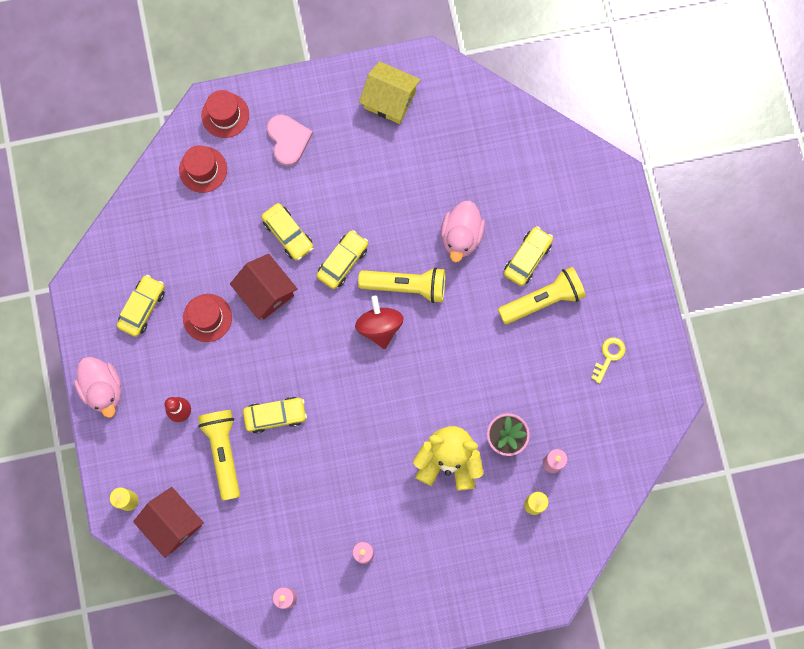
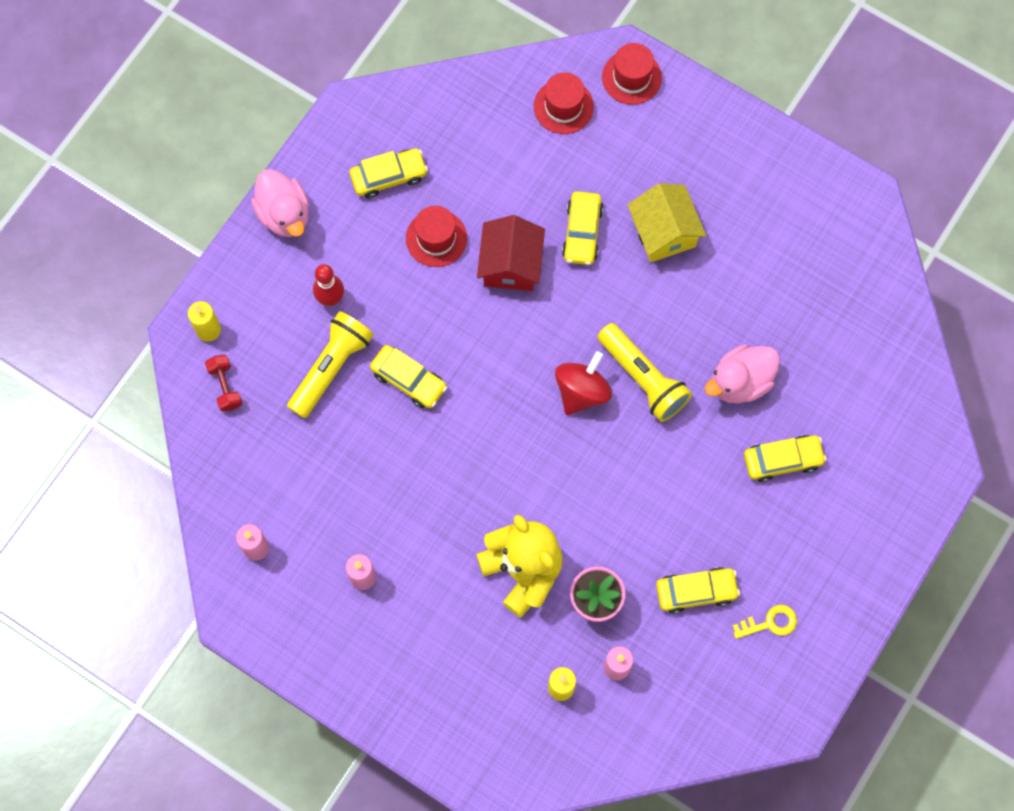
camera: 45 degrees right, 5 degrees down
(103, 389) = (284, 214): pink duck -> pink duck turned 45 degrees counterclockwise
(173, 523) = (225, 386): red house -> red dumbbell
(288, 140) = (666, 150): pink heart -> none
(342, 262) = (607, 302): yellow car -> yellow car (696, 591)
(390, 100) = (797, 199): yellow house -> yellow house (664, 232)
(543, 300) = (758, 511): yellow flashlight -> none

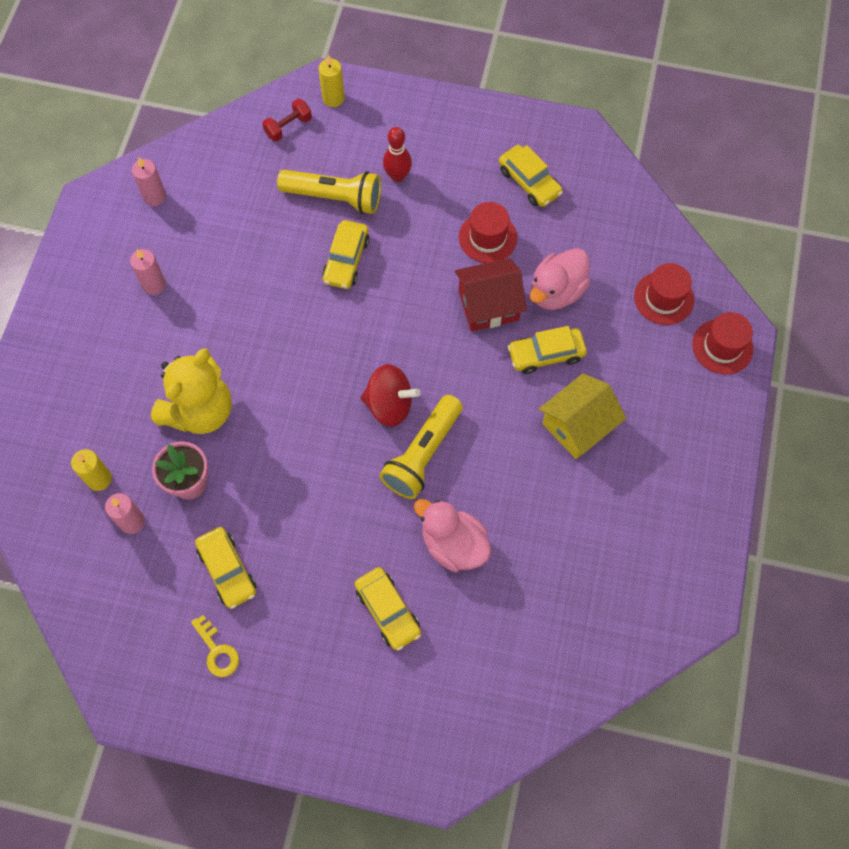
camera: 70 degrees right, 5 degrees down
(284, 214) = (459, 117): pink duck -> pink duck (556, 291)

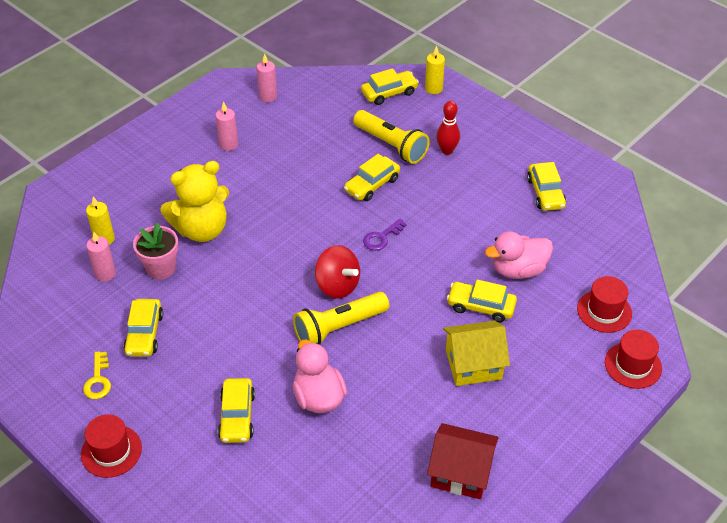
camera: 30 degrees right, 20 degrees down
(288, 127) = (389, 93): red dumbbell -> yellow car
(398, 322) = (381, 237): none -> purple key
(488, 237) = (488, 214): red hat -> red hat (111, 451)
(488, 305) = (458, 256): red house -> red house (461, 472)

